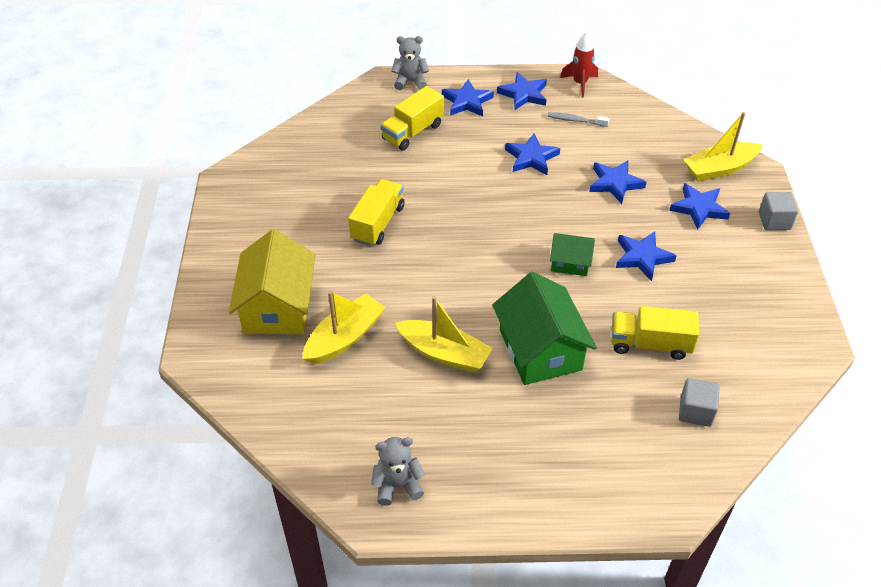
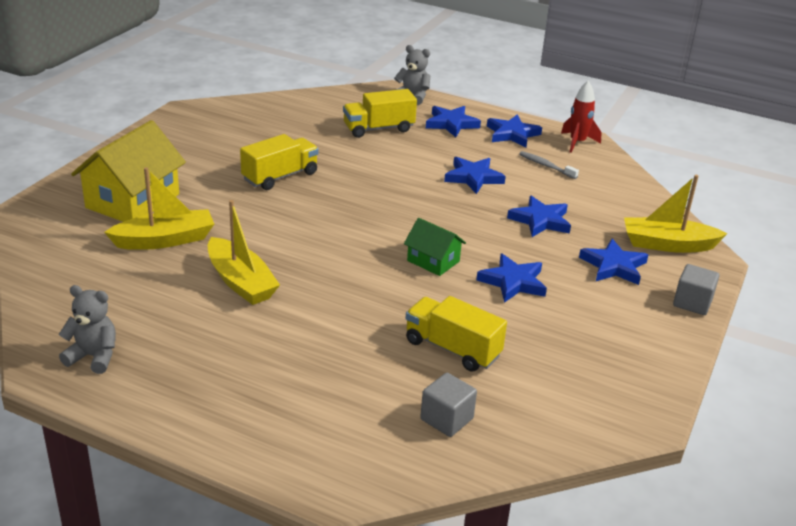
camera: 25 degrees right, 15 degrees down
(540, 350) = (334, 312): green house -> none

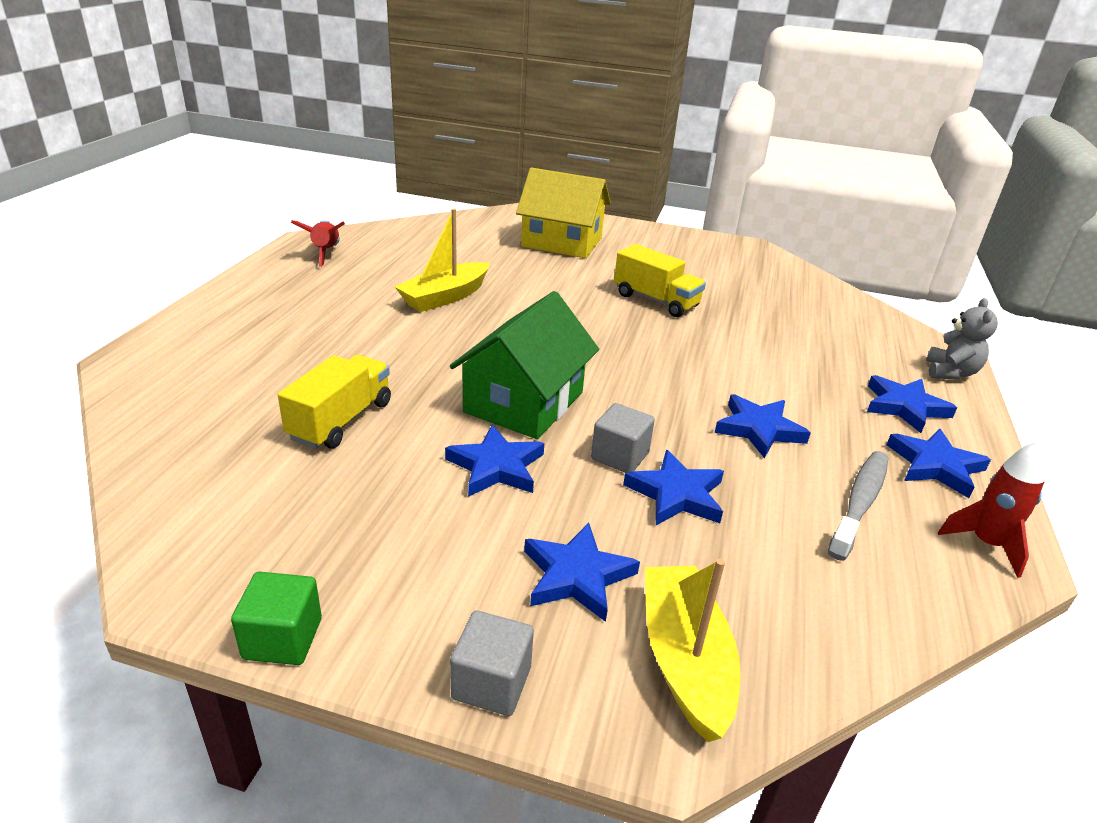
camera: 80 degrees right, 0 degrees up
(93, 357) = (326, 253): grey teddy bear -> red rocket
(164, 240) = (503, 260): yellow boat -> none
(378, 129) = (827, 351): yellow truck -> none
(433, 261) = (524, 402): green house -> green house, size x1.87
(446, 419) = (212, 420): grey cube -> grey cube (620, 456)
(546, 166) = (860, 502): grey toothbrush -> grey toothbrush, size x1.55
(675, 372) = (282, 638): none -> green cube

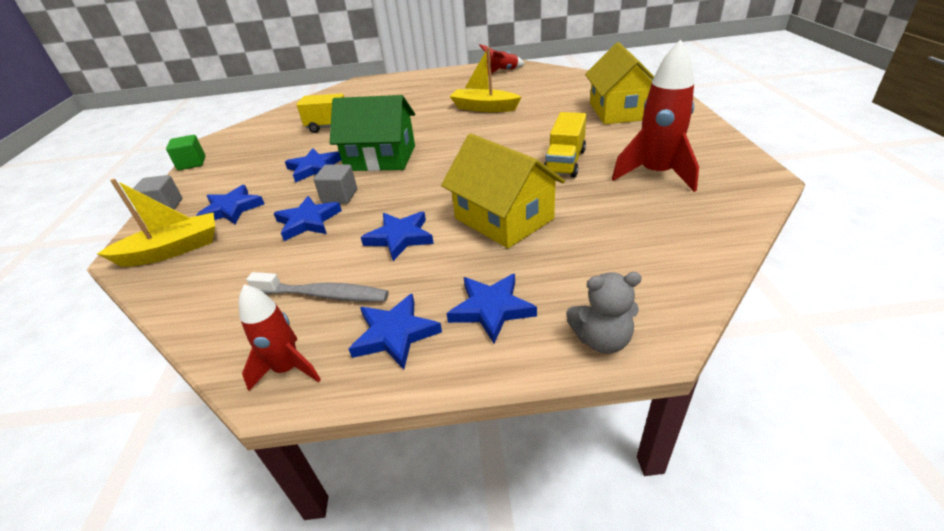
camera: 75 degrees right, 5 degrees up
(716, 275) = (655, 174): none -> red rocket
(752, 361) = (503, 218): none -> yellow house

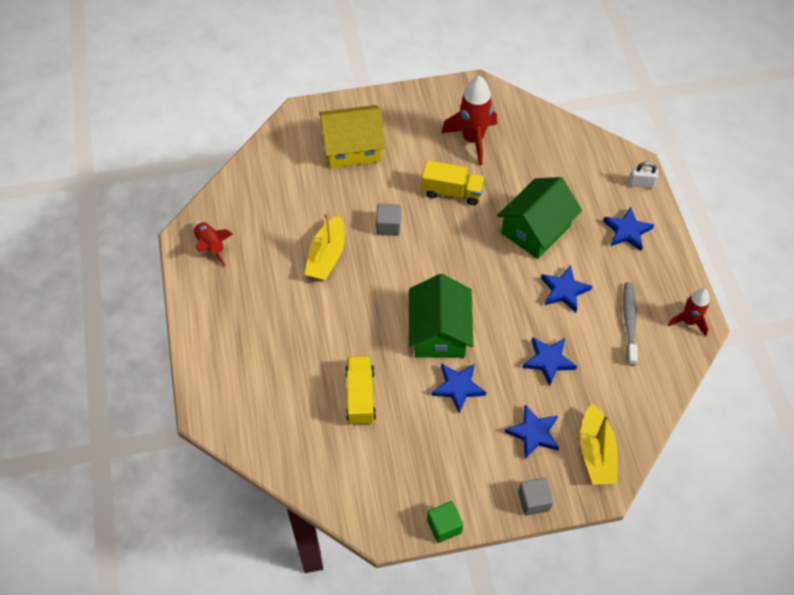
camera: 100 degrees left, 20 degrees up
(172, 250) = (596, 452): yellow boat -> yellow boat turned 150 degrees counterclockwise
(340, 196) = (509, 348): grey cube -> grey cube (388, 226)
(395, 334) = (654, 275): blue star -> none
(503, 218) = (536, 229): yellow house -> green house
(601, 340) = (641, 184): grey teddy bear -> white padlock

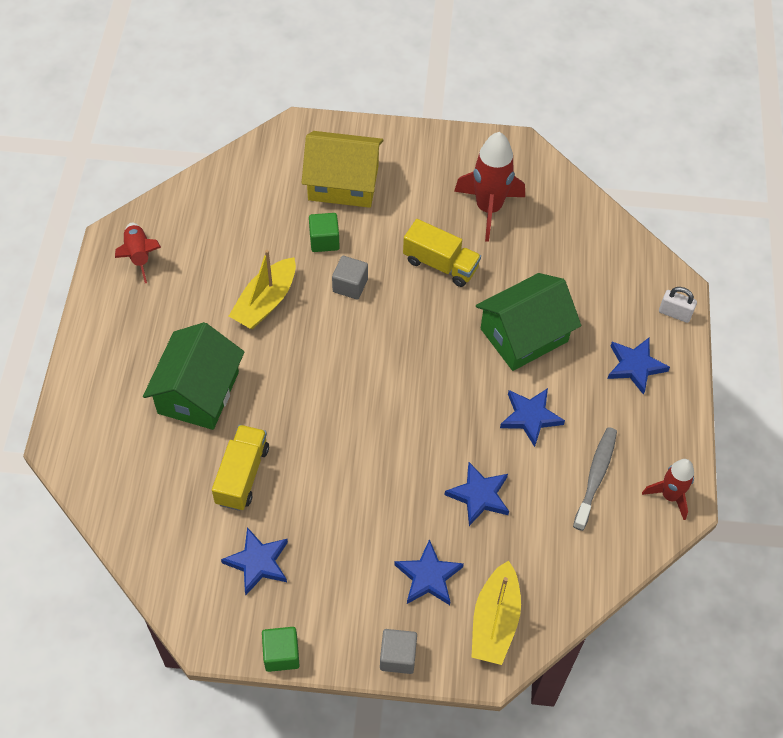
camera: 15 degrees right, 0 degrees up
(355, 196) = (324, 240): none -> green cube
(439, 332) = (362, 425): green house -> green house (198, 392)
(458, 387) = (359, 496): blue star -> blue star (258, 562)

